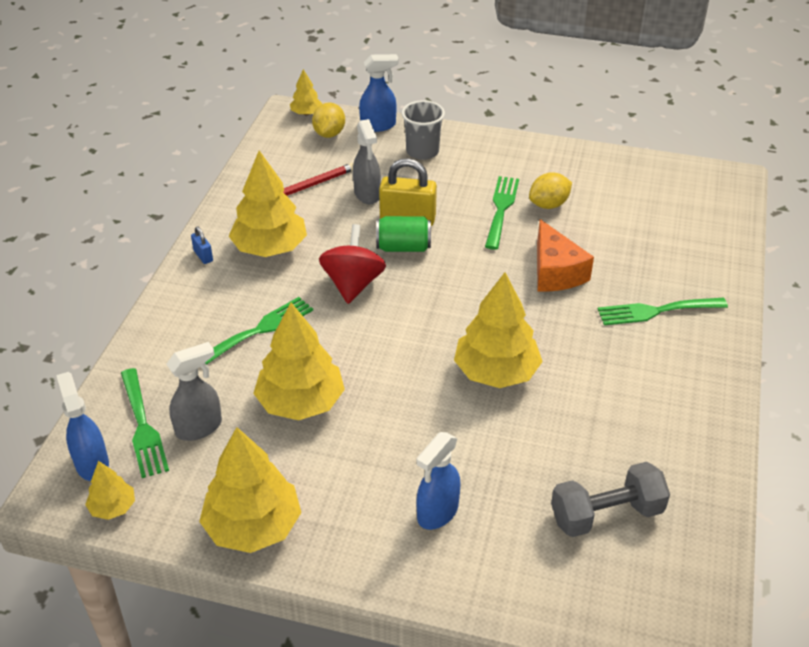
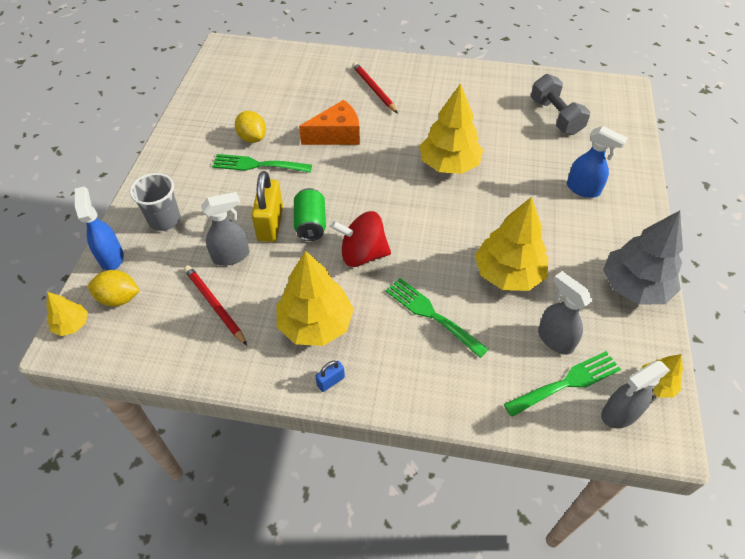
camera: 95 degrees left, 10 degrees up
(92, 463) = (619, 413): blue spray bottle -> grey spray bottle
(253, 526) = (634, 286): yellow tree -> grey tree
(656, 311) = (374, 89): green fork -> red pencil

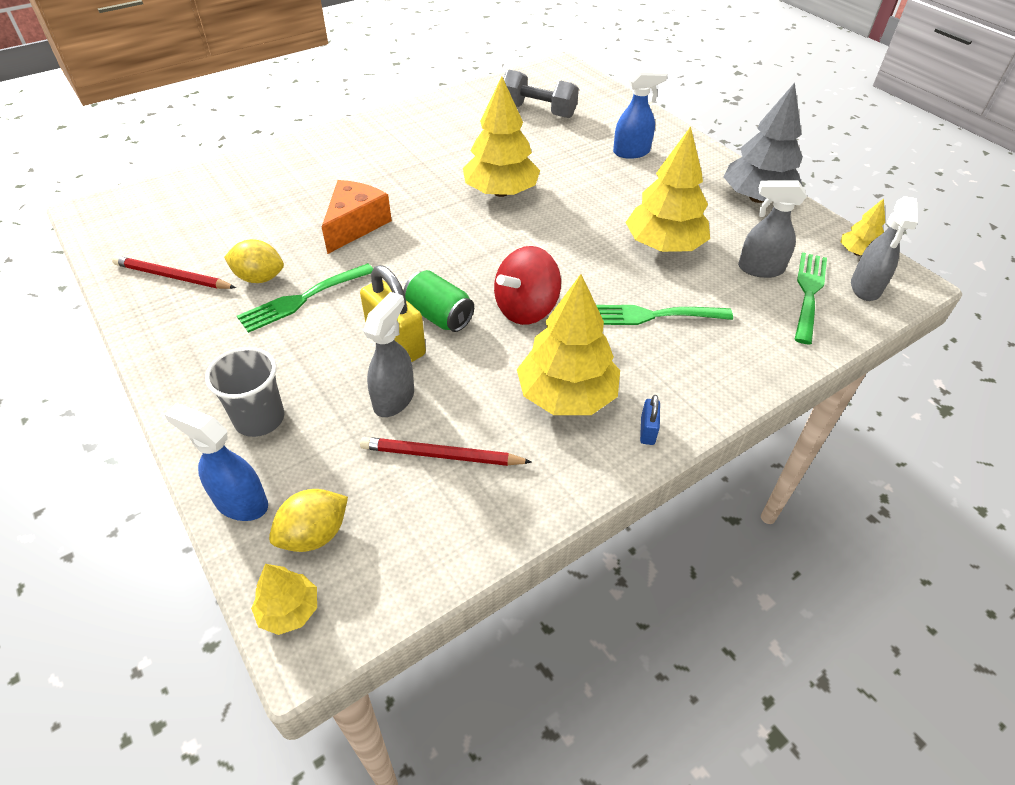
camera: 45 degrees left, 5 degrees down
(374, 89) = (339, 167): red pencil -> red pencil (173, 277)

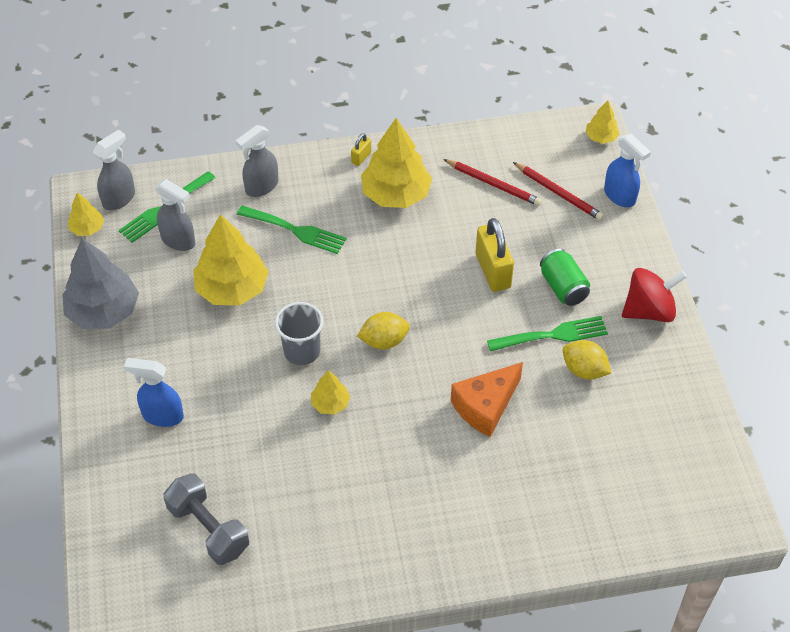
camera: 155 degrees left, 5 degrees up
(173, 277) = (658, 397): red pencil -> red pencil (558, 193)
(259, 419) = (601, 244): grey cup -> grey cup (302, 351)
(314, 535) = (581, 166): yellow lemon -> yellow lemon (384, 341)
(394, 398) = (509, 229): grey spray bottle -> grey spray bottle (261, 187)
(439, 316) = (452, 283): green can -> green can (563, 287)
(500, 192) = (330, 403): yellow tree -> yellow tree, size x0.50
(526, 309) = (383, 267): red spinning top -> red spinning top (649, 310)
(647, 431) = (361, 157): blue padlock -> yellow padlock

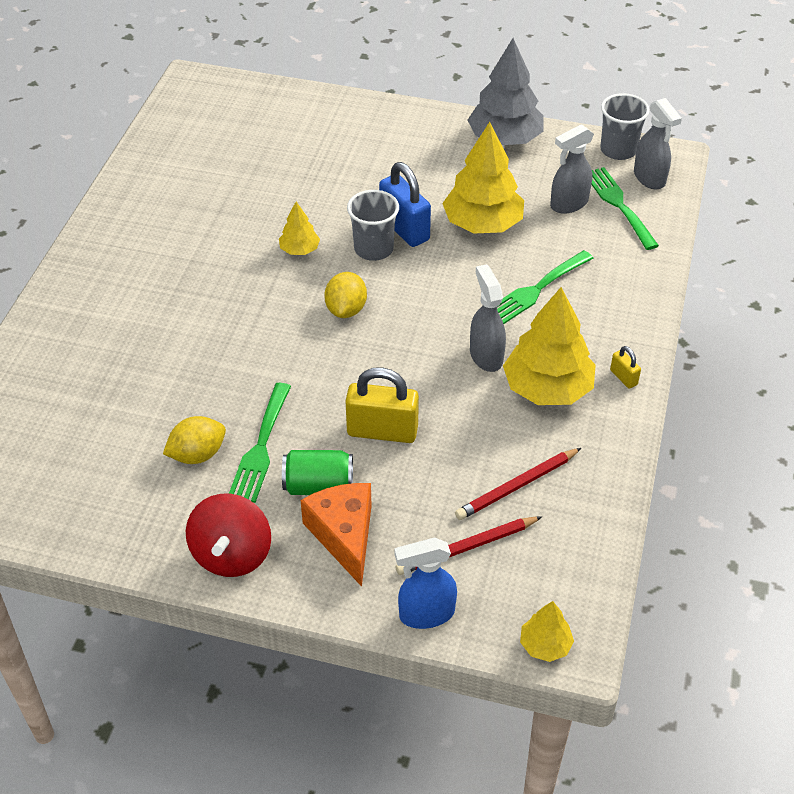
camera: 115 degrees right, 5 degrees down
(87, 228) = (618, 150): yellow tree -> grey cup
(162, 415) = (362, 147): blue spray bottle -> none
(208, 529) = (230, 146): grey dumbbell -> none
(261, 187) = (616, 282): grey spray bottle -> grey spray bottle (486, 356)
(265, 339) = (404, 229): none -> blue padlock
(485, 406) = (215, 356): orange cheese -> orange cheese (344, 535)

